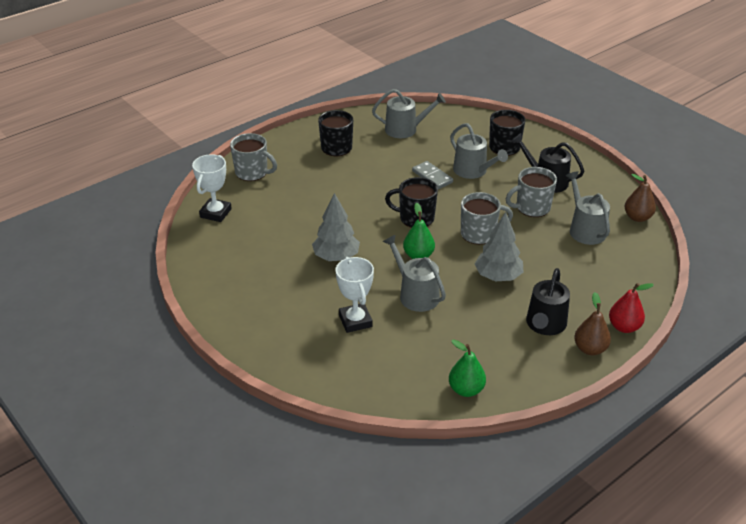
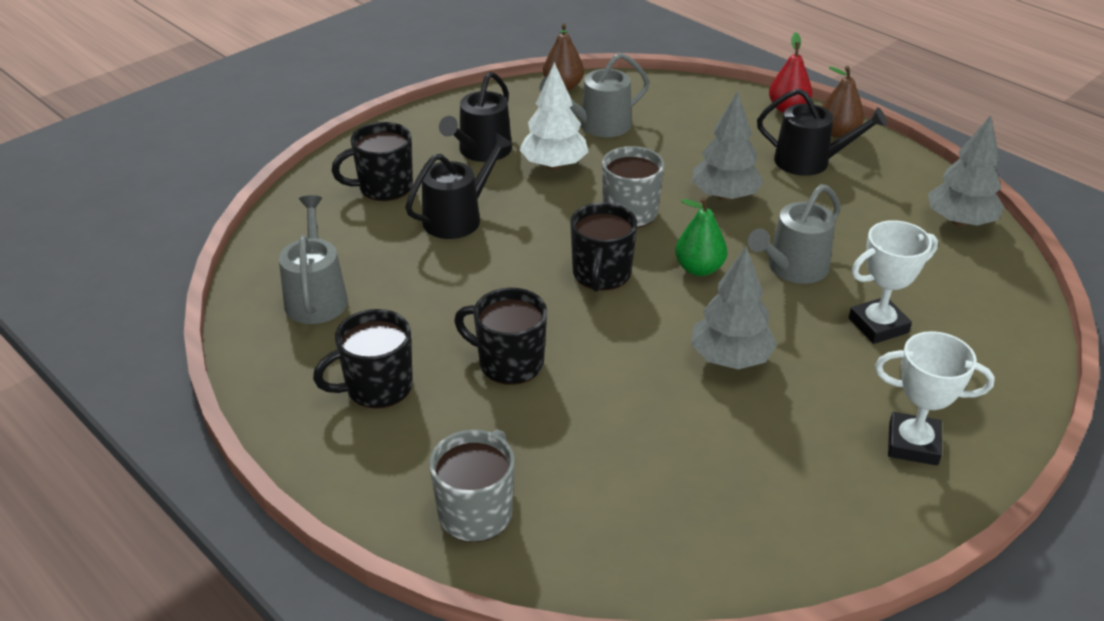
camera: 95 degrees left, 0 degrees up
(215, 213) = (636, 553): white trophy -> white trophy (913, 444)
(346, 184) = (509, 363): none -> black mug
(432, 177) = (477, 260): grey domino -> none
(466, 390) = (960, 221): green pear -> grey tree
(473, 171) = (458, 218): grey watering can -> black watering can
(532, 208) = (554, 165): grey mug -> white tree

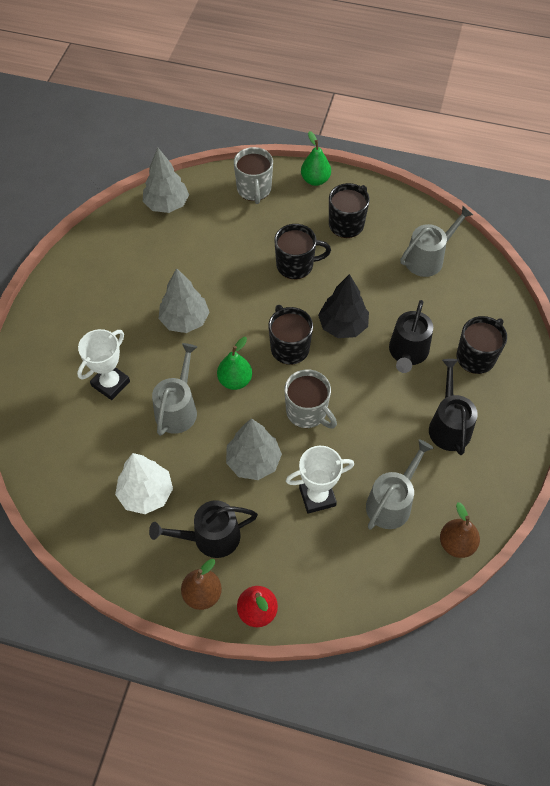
camera: 150 degrees right, 20 degrees up
(316, 297) = (428, 258): grey watering can -> grey watering can turned 90 degrees counterclockwise
(355, 481) = (315, 180): none -> green pear
(510, 270) = (343, 326): none -> black tree
(554, 165) = (389, 436): white tree -> white tree (146, 494)
(913, 444) = (72, 309): white trophy -> white trophy (317, 496)
(960, 221) = (79, 515): grey tree -> grey tree (166, 204)

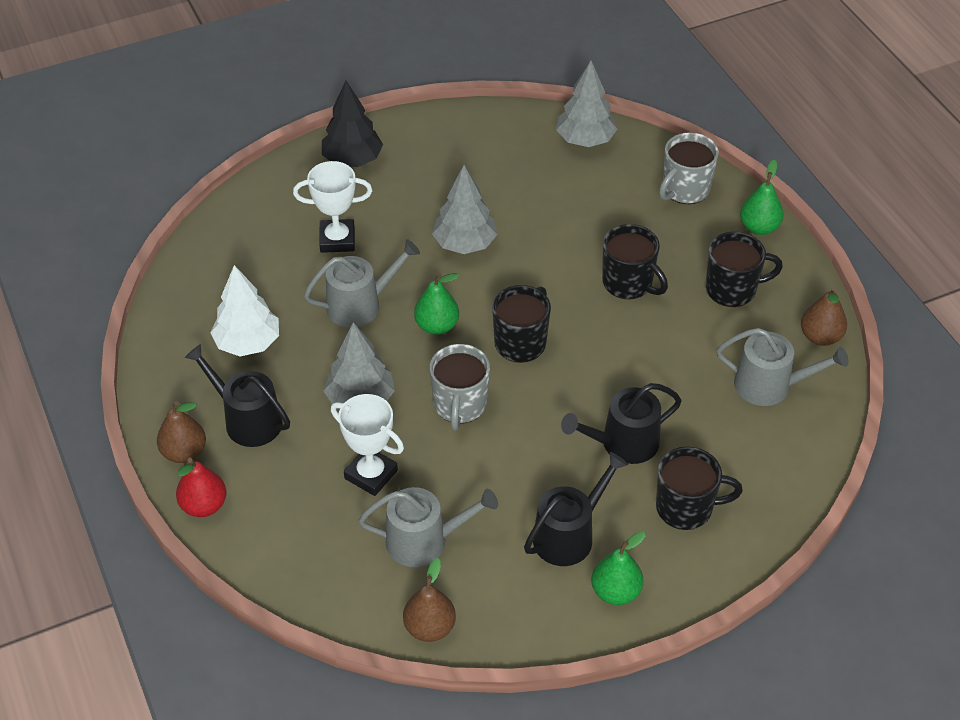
camera: 50 degrees right, 10 degrees down
(343, 326) = (596, 368): black tree -> black tree (352, 160)
(415, 213) = (820, 337): none -> brown pear
(505, 431) = (615, 592): none -> green pear

